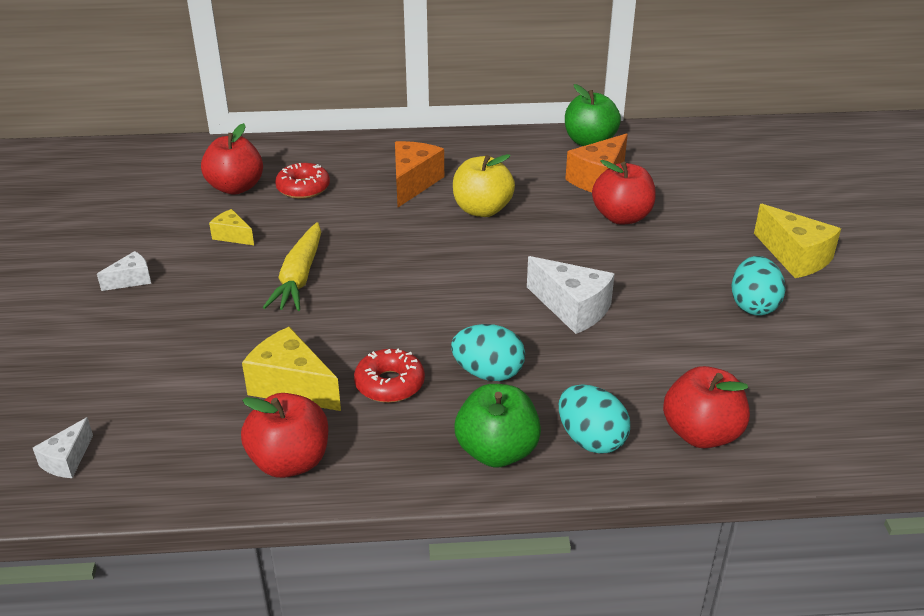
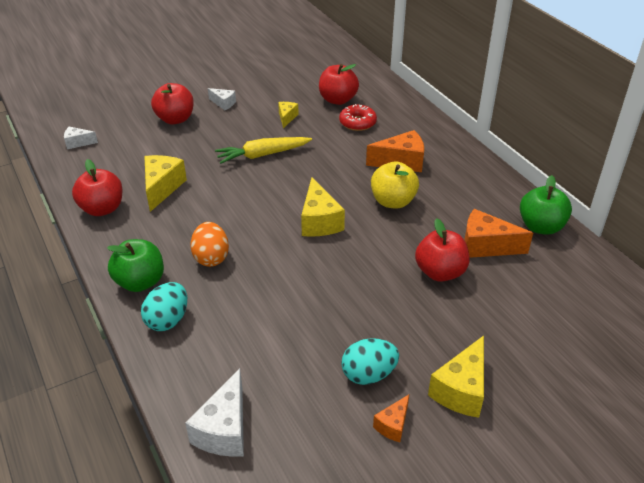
camera: 65 degrees right, 5 degrees up
(389, 384) = (181, 222): red donut -> none
(479, 269) = (319, 221): none -> yellow cheese
(488, 373) = (211, 257): turquoise egg -> orange egg
(572, 309) = (302, 276): white cheese -> white cheese (224, 429)
(701, 434) = (197, 373): red apple -> red apple (175, 119)
(828, 310) = (393, 425): none -> orange cheese

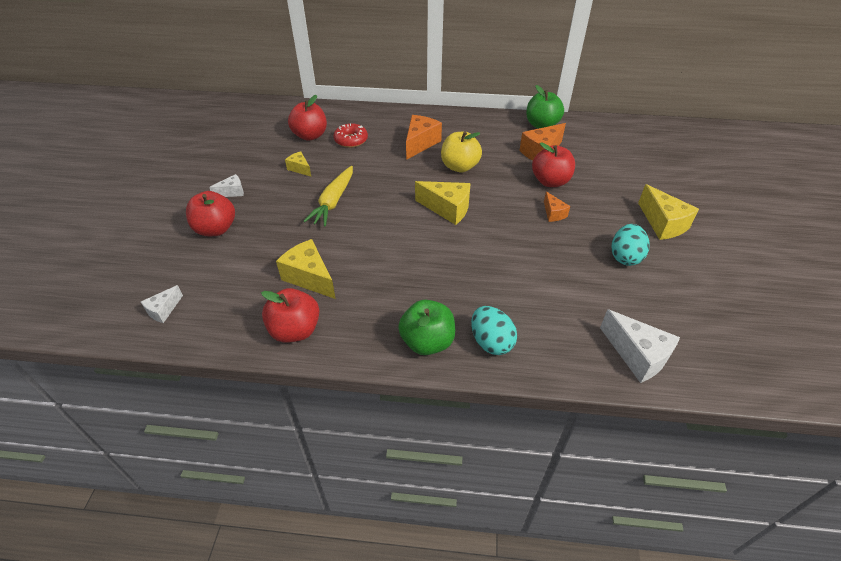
camera: 55 degrees left, 5 degrees up
(211, 257) = (435, 284): orange egg -> none
(393, 425) = (677, 267): orange cheese -> orange cheese (553, 213)

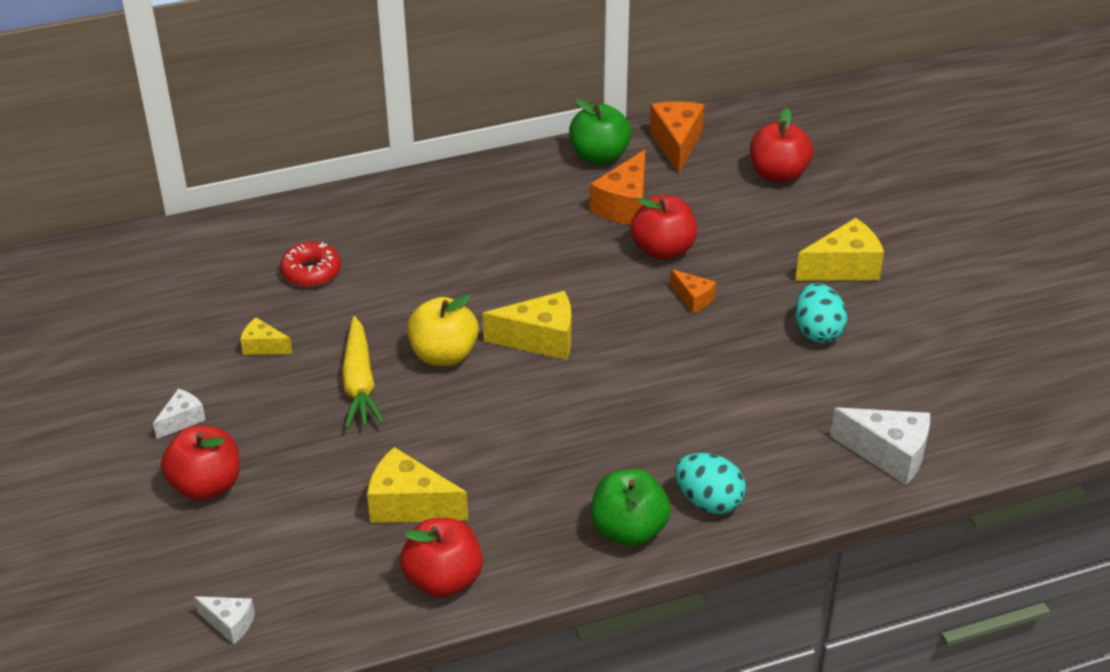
camera: 25 degrees left, 5 degrees down
(163, 310) = (229, 624): white cheese -> white cheese turned 75 degrees counterclockwise
(310, 136) = (235, 284): red apple -> red apple (778, 174)
(420, 143) = (429, 244): orange cheese -> orange cheese (677, 144)
(459, 167) = (516, 266): yellow apple -> yellow apple (444, 355)
(662, 224) = (844, 268): yellow cheese -> yellow cheese turned 60 degrees counterclockwise

